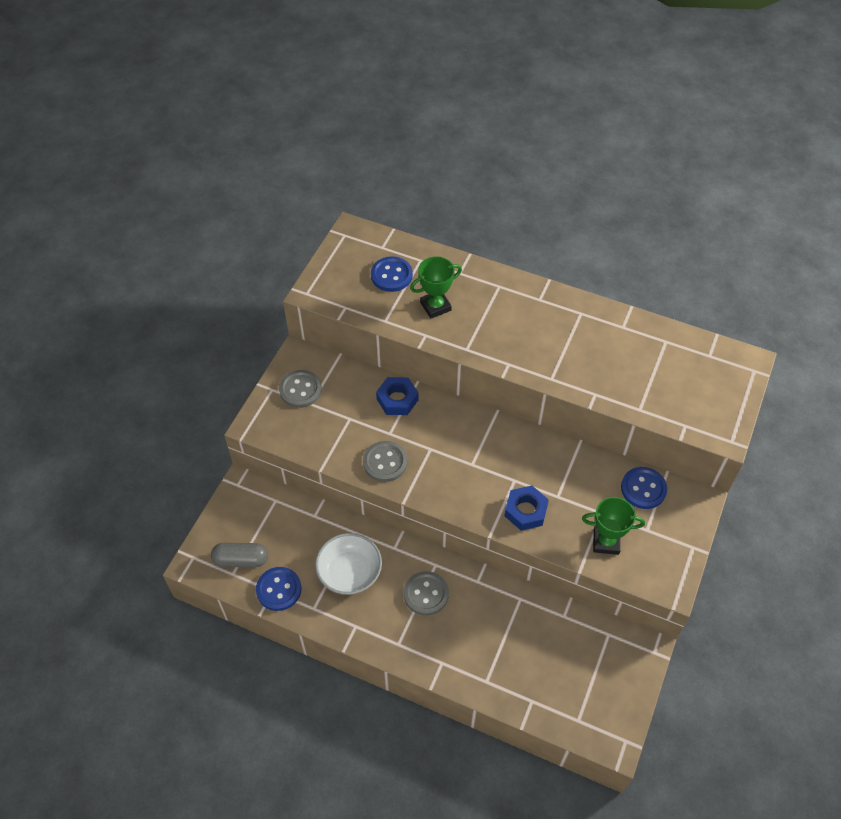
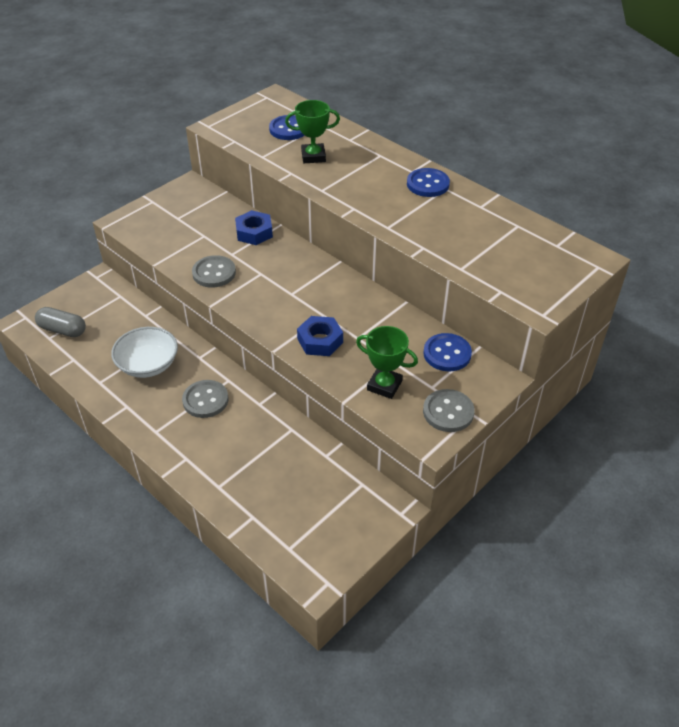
camera: 20 degrees right, 10 degrees down
(279, 589) = (79, 360): blue button -> blue button (427, 184)
(300, 390) = (176, 207): grey button -> grey button (448, 412)

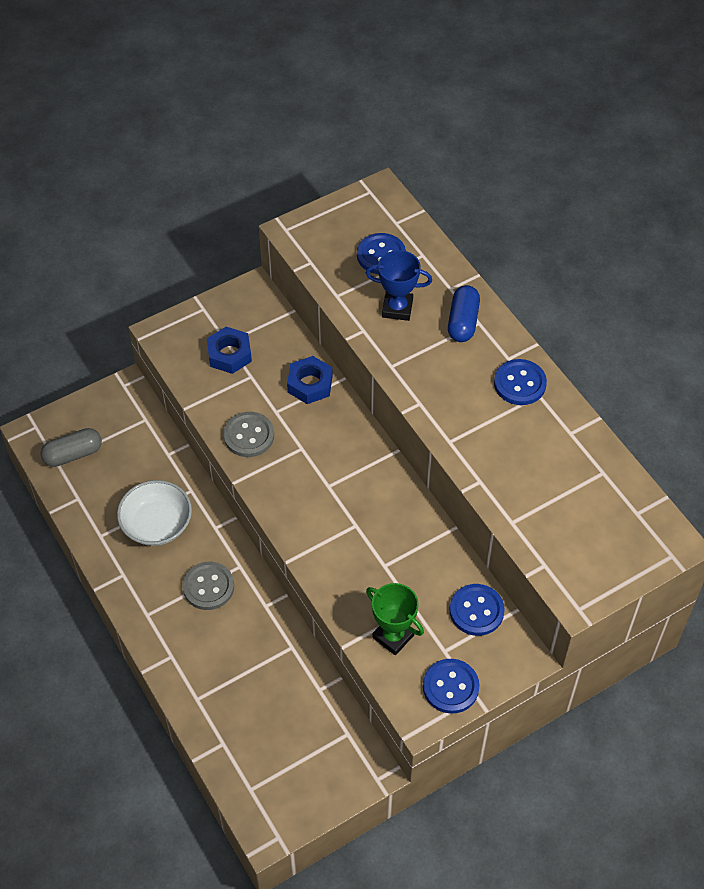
camera: 15 degrees right, 10 degrees up
(63, 330) = (73, 454): grey capsule -> grey capsule turned 60 degrees counterclockwise
(313, 156) = (397, 308): green trophy -> blue trophy
(320, 341) = (341, 560): blue nut -> blue nut (229, 354)
(368, 156) = (463, 322): none -> blue capsule
(448, 412) = (450, 687): grey button -> blue button

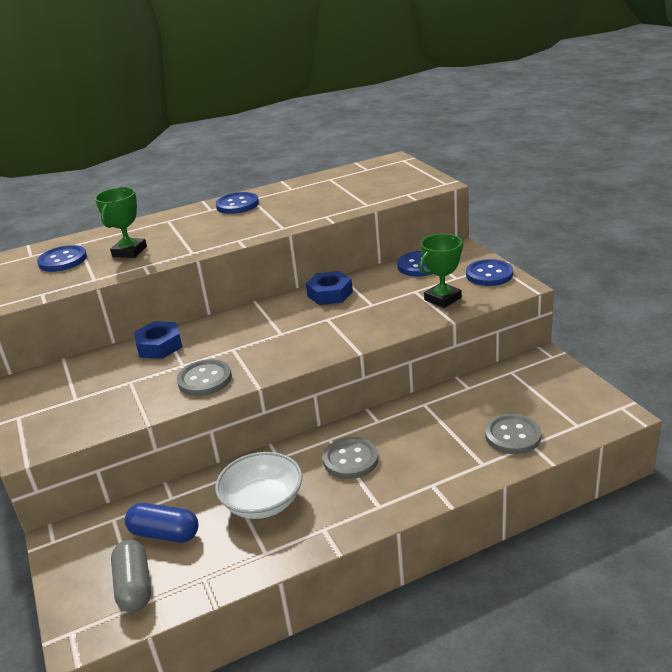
camera: 80 degrees left, 25 degrees down
(229, 354) = (93, 396): blue nut -> blue nut (330, 294)
(236, 727) = (512, 436): none -> grey button
(397, 308) = (129, 251): blue trophy -> green trophy
(463, 322) = (163, 226): blue capsule -> blue capsule (164, 534)

